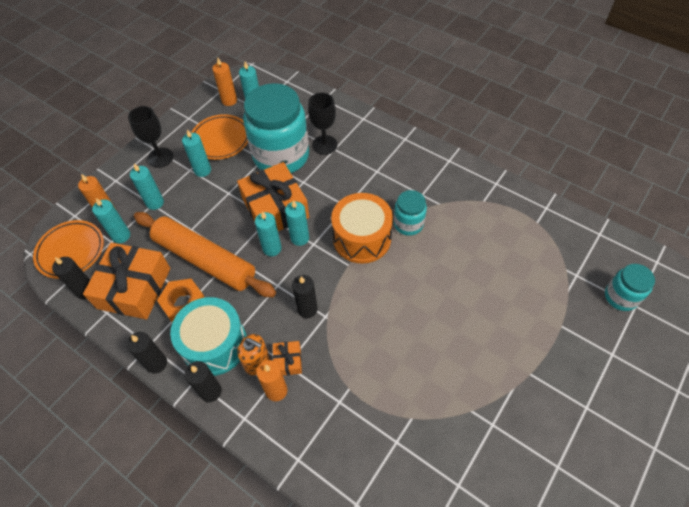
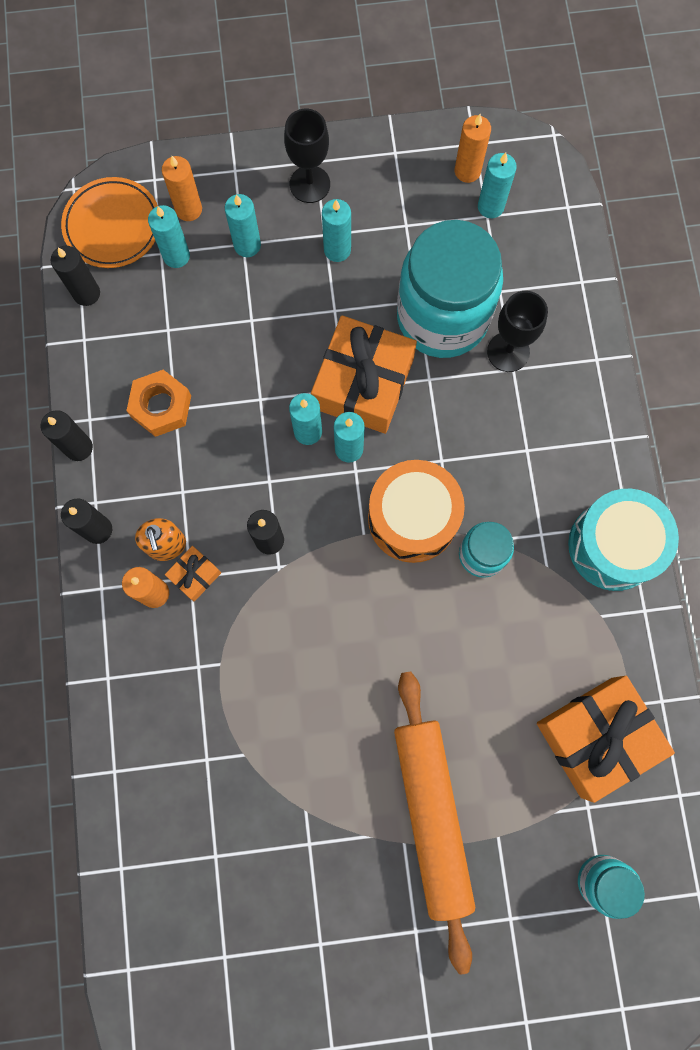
camera: 45 degrees right, 20 degrees up
(134, 288) = (132, 337): orange gift -> orange gift (596, 737)
(205, 259) = (229, 374): orange rolling pin -> orange rolling pin (432, 815)
(214, 344) = (147, 484): turquoise drum -> turquoise drum (613, 546)
(221, 139) = (399, 224): orange plate -> none

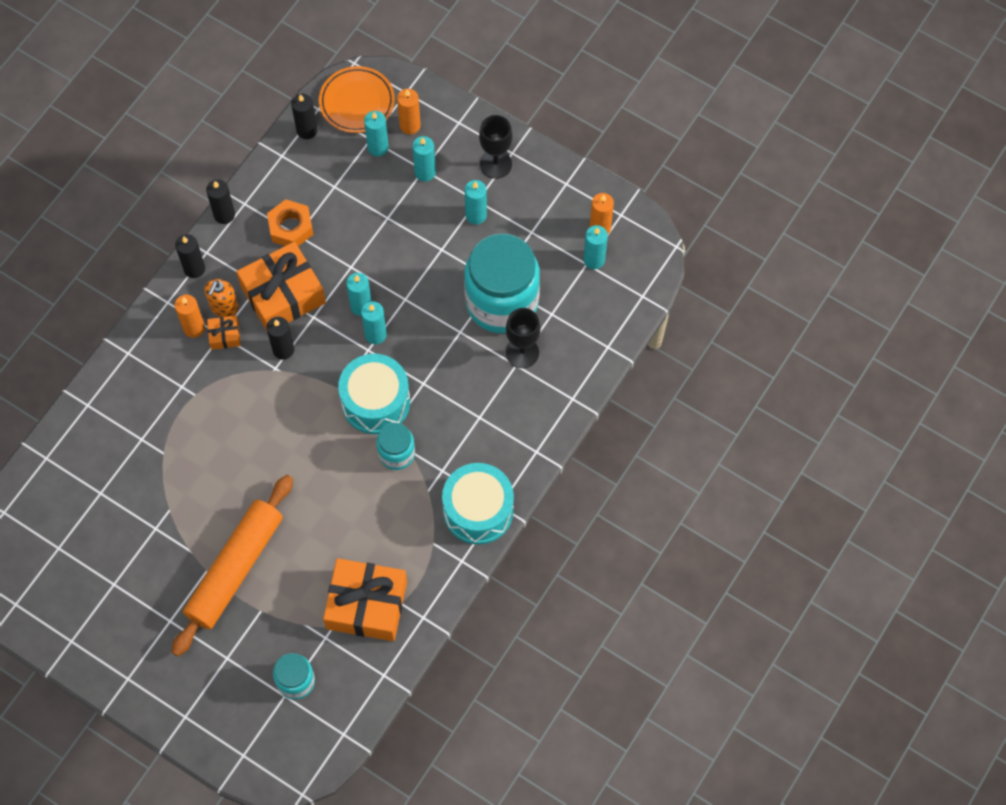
camera: 40 degrees right, 10 degrees down
(363, 383) = (418, 304): orange gift -> orange gift (283, 294)
(412, 518) = (376, 402): orange drum -> turquoise drum

